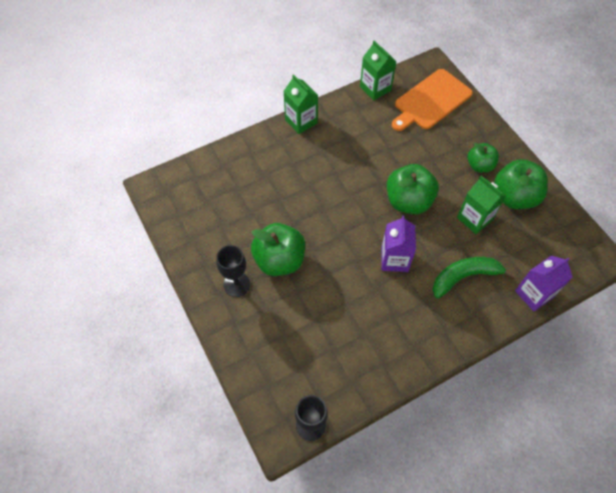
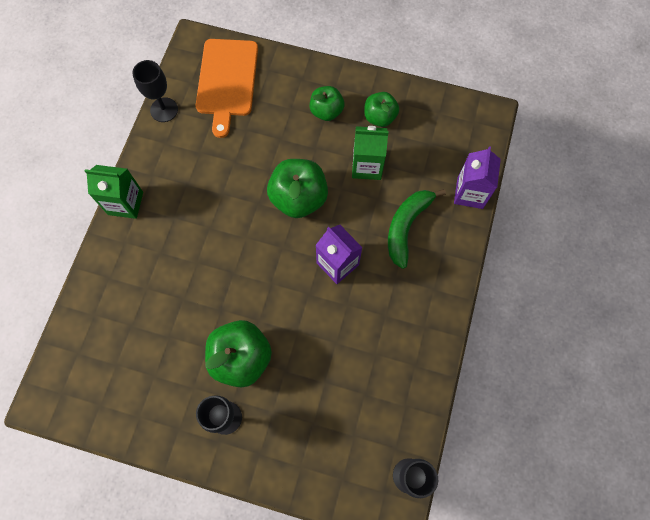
camera: 45 degrees left, 10 degrees up
(375, 88) = (164, 110): green carton -> black goblet
(514, 197) = (379, 117): green apple -> green apple, size x0.62

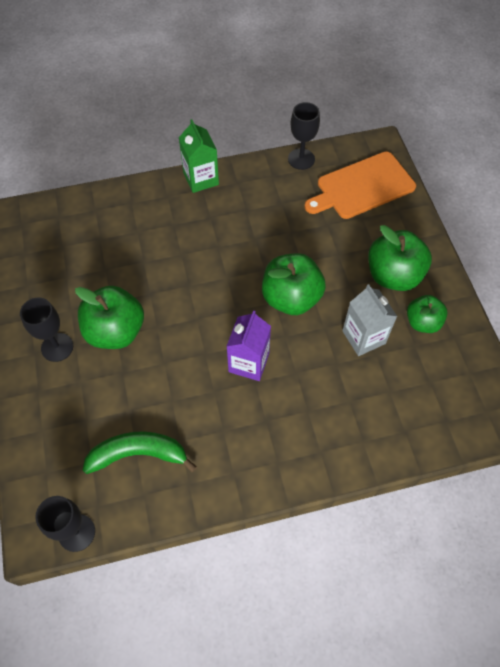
camera: 60 degrees right, 10 degrees down
(326, 111) = (393, 275): green apple -> green apple, size x1.62
(367, 166) = (363, 337): green carton -> grey carton
(406, 227) = (325, 404): green banana -> green banana (138, 454)
(470, 193) = (404, 446): purple carton -> none

